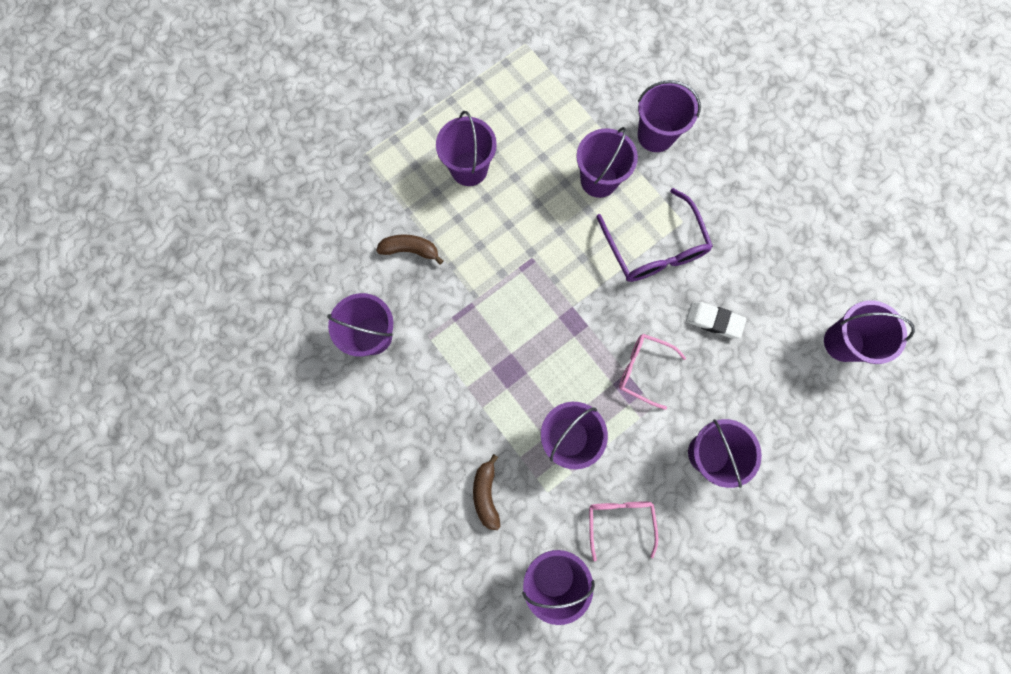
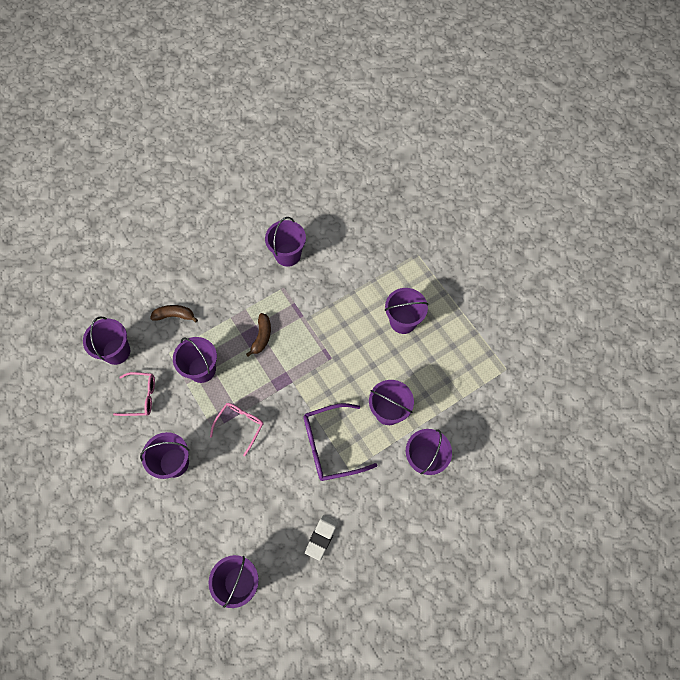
camera: 95 degrees right, 10 degrees down
(410, 250) = (344, 280): brown banana -> brown banana (262, 336)
(714, 321) = (269, 482): white eraser -> white eraser (321, 538)

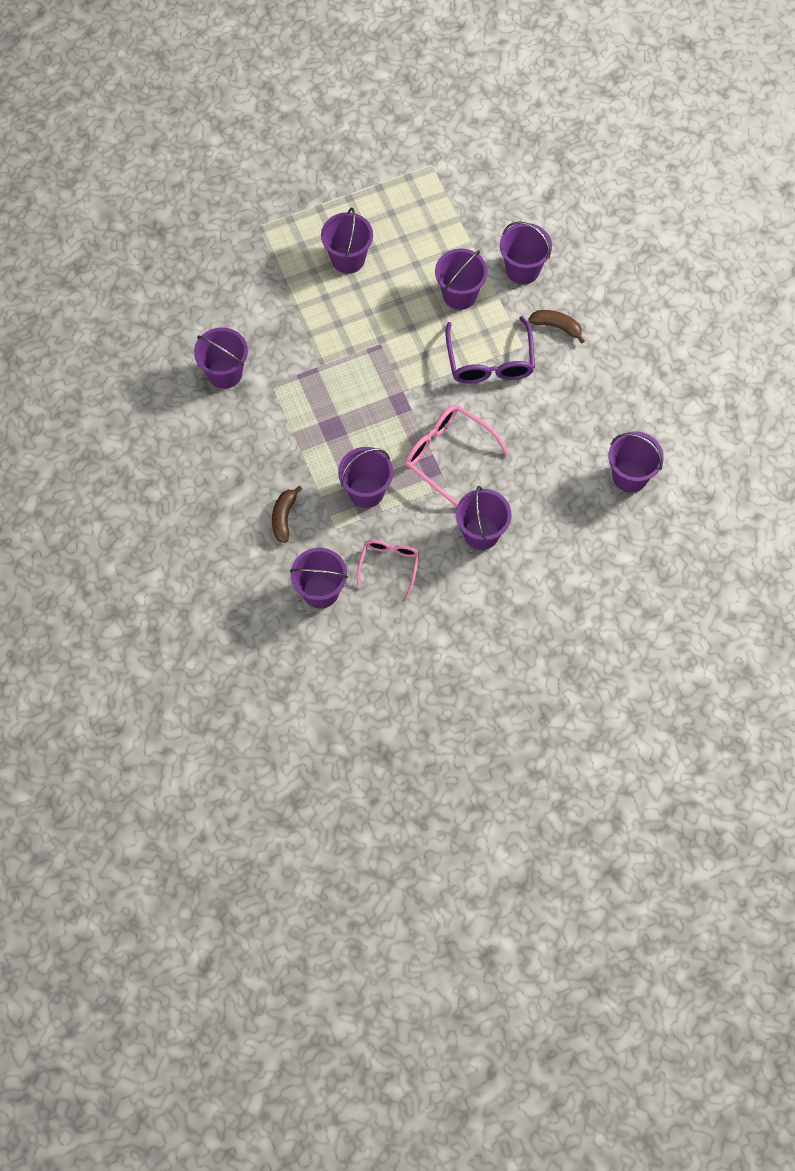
camera: 80 degrees left, 0 degrees up
(240, 425) = (447, 455): pink glasses -> pink glasses, size x1.56
(262, 336) = (335, 418): brown banana -> brown banana (557, 327)
(321, 538) = (594, 387): white eraser -> none

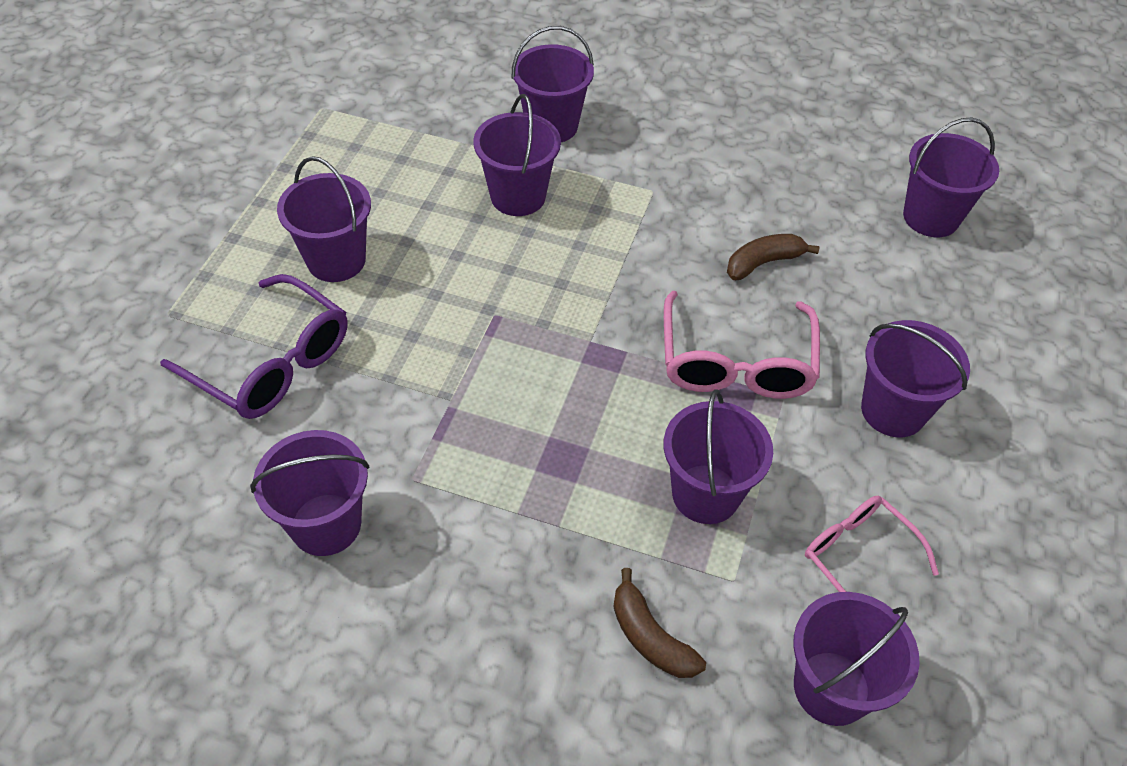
camera: 50 degrees left, 15 degrees down
(447, 455) = (736, 363): pink glasses -> pink glasses turned 75 degrees counterclockwise
(490, 361) = (641, 231): purple glasses -> purple glasses (272, 363)
(557, 327) = (660, 148): brown banana -> brown banana (763, 263)

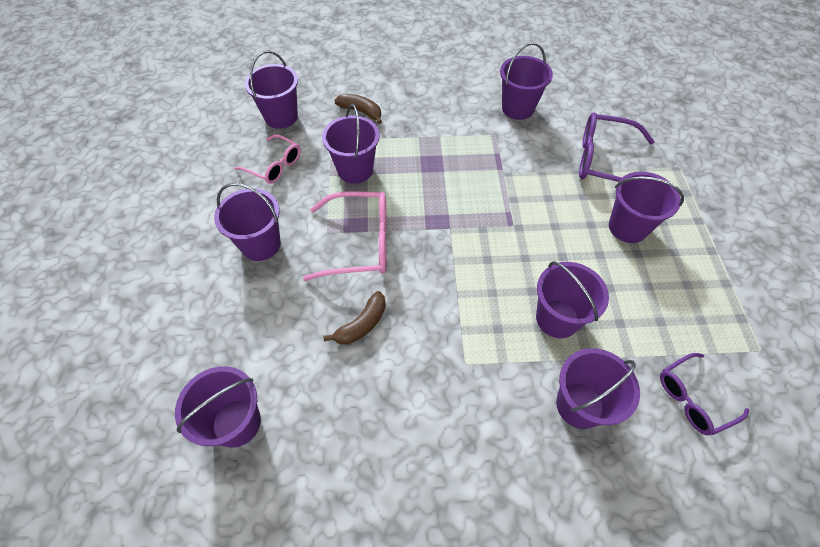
camera: 160 degrees right, 5 degrees up
(433, 98) = (693, 398): none -> purple glasses
(736, 363) = (360, 243): pink glasses -> pink glasses turned 105 degrees clockwise

